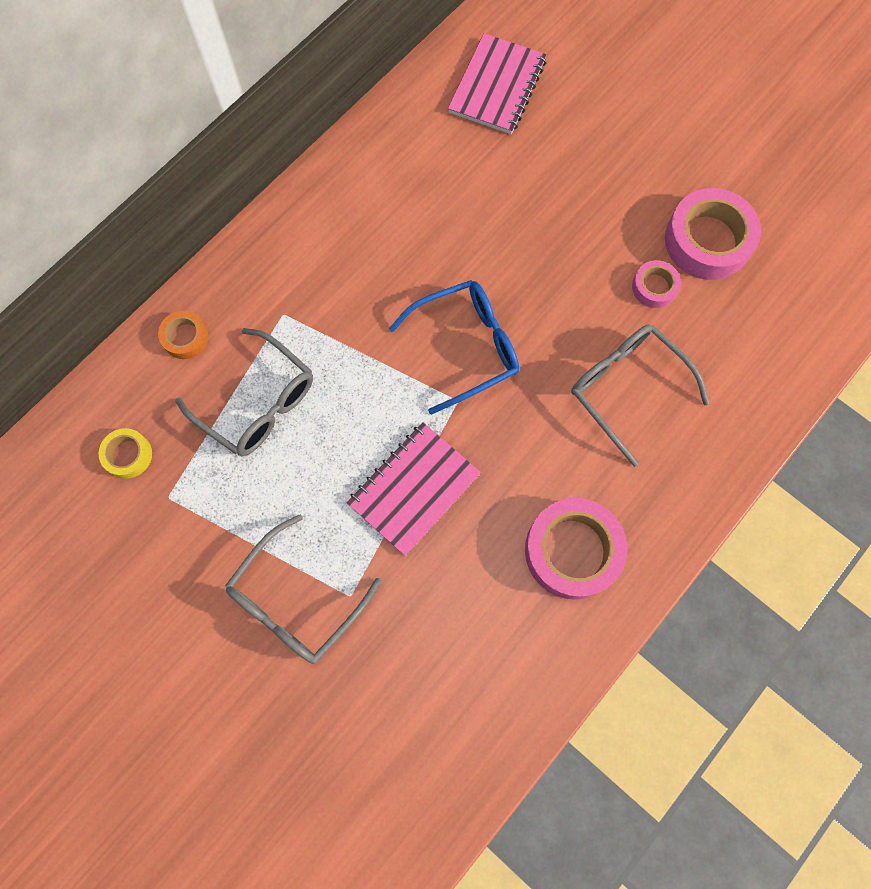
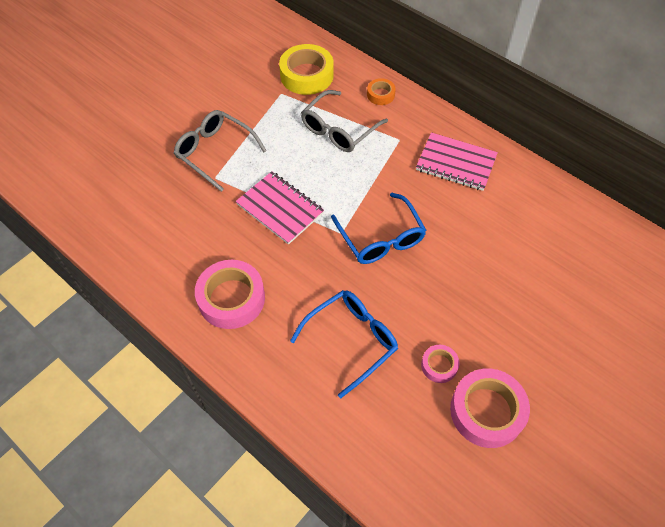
camera: 90 degrees right, 15 degrees down
(128, 455) = (307, 75): yellow tape -> yellow tape, size x1.94
(497, 86) = (605, 261): pink notebook -> pink notebook (456, 163)
(627, 388) = (352, 340): grey glasses -> blue glasses

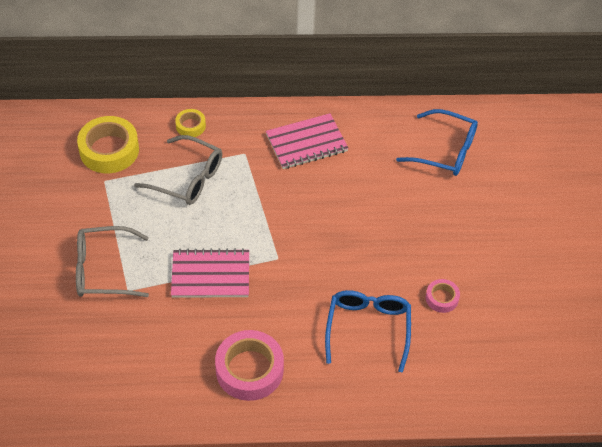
camera: 45 degrees left, 5 degrees down
(338, 130) = (188, 178): grey glasses -> grey glasses turned 60 degrees counterclockwise
(380, 95) = (190, 126): orange tape -> yellow tape
(381, 238) = (311, 240): blue glasses -> blue glasses (445, 151)
(487, 411) = (499, 303): pink tape -> none

